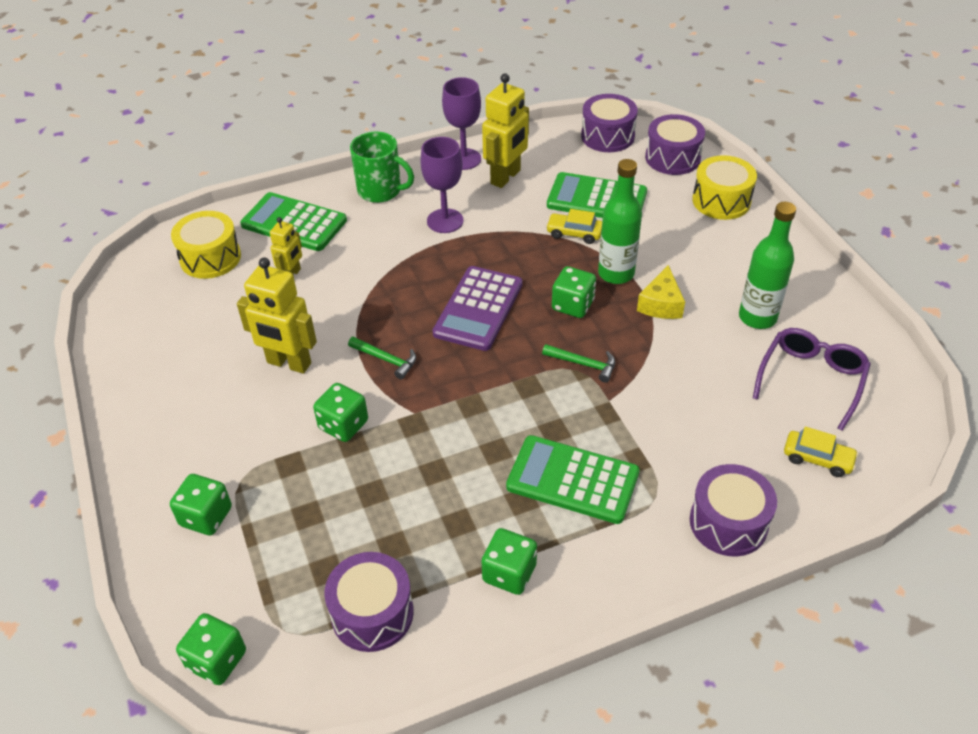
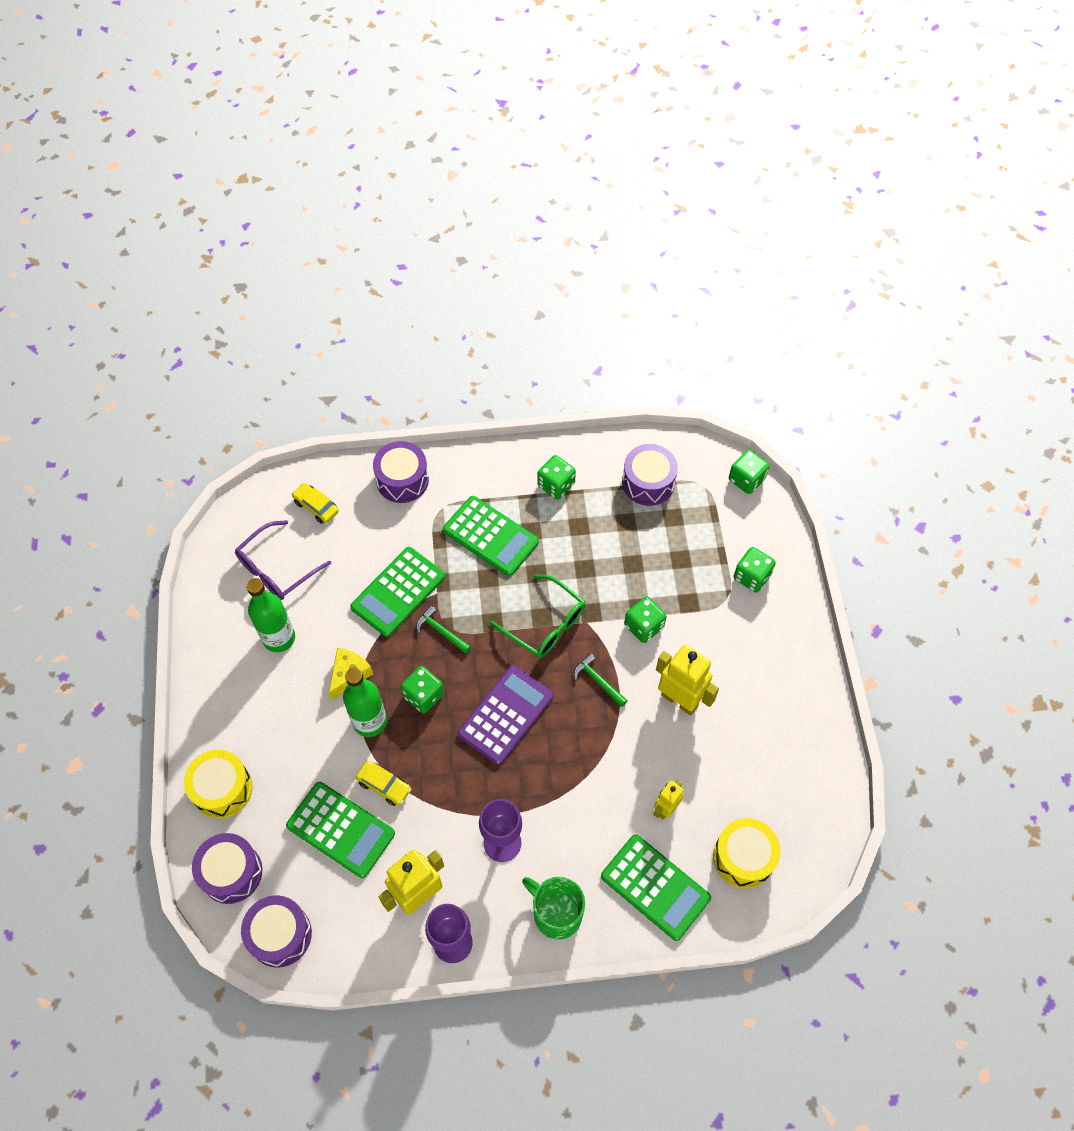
camera: 165 degrees left, 15 degrees up
(464, 399) = (545, 624): none -> green glasses
(654, 390) = (398, 592): none -> green calculator

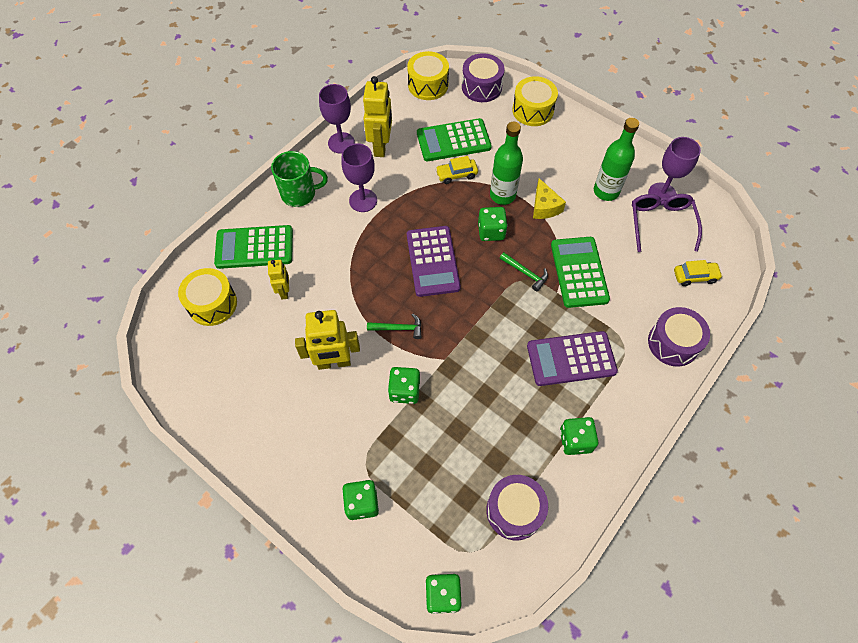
camera: 135 degrees right, 0 degrees up
(238, 591) = (662, 194): none -> purple goblet
(280, 935) = (428, 85): purple drum -> yellow drum
(441, 631) = (525, 273): green hammer -> green hammer turned 45 degrees clockwise
(490, 536) = (571, 359): green calculator -> purple calculator
(545, 624) = (469, 334): green glasses -> none

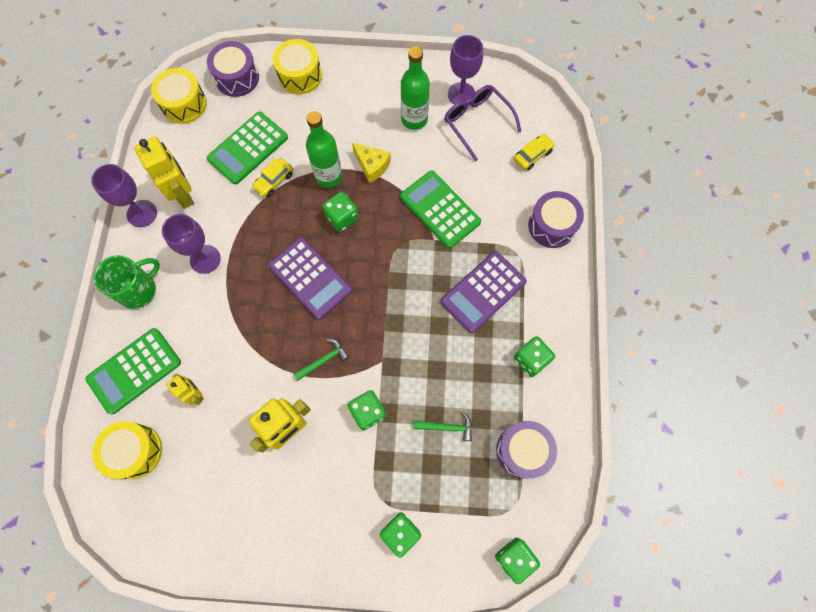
camera: 35 degrees left, 10 degrees up
(525, 273) = (397, 238): green hammer -> green hammer (447, 427)

